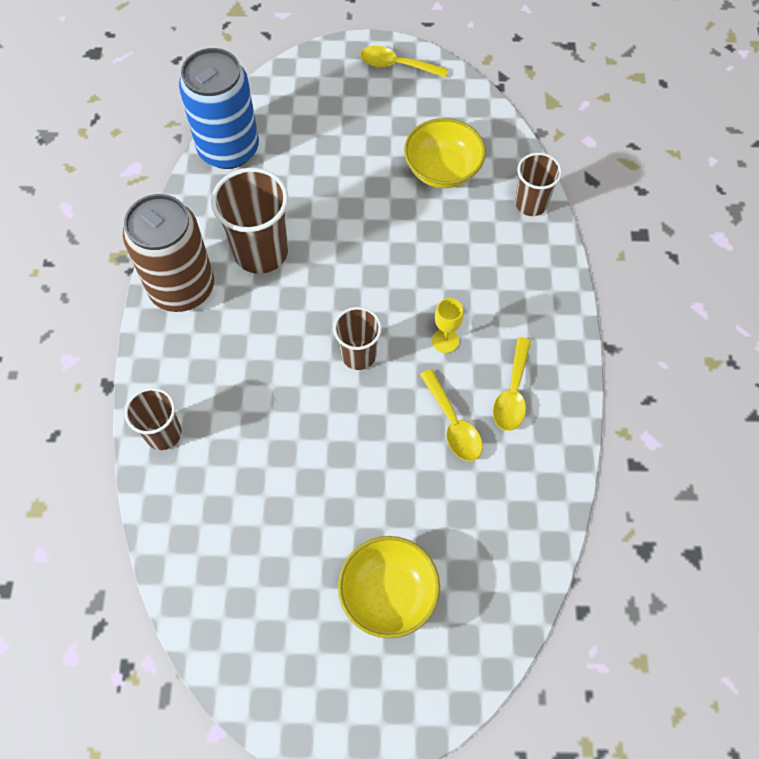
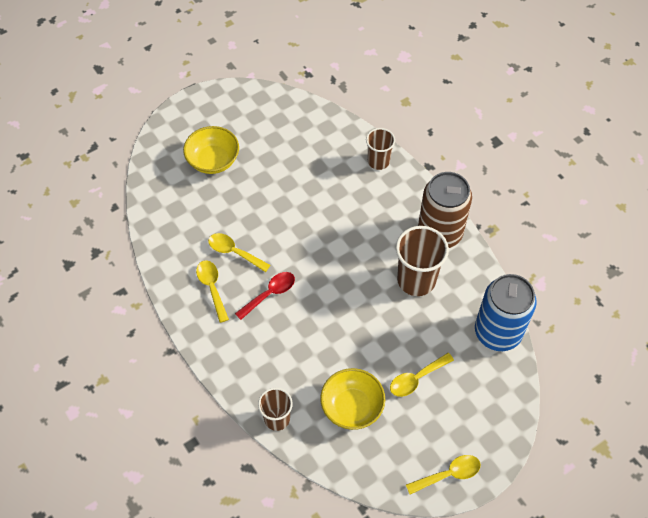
camera: 145 degrees right, 5 degrees down
(353, 156) = (416, 378): none -> yellow spoon
(358, 355) = (312, 257): brown cup -> none
(445, 340) = (270, 294): yellow goblet -> red spoon

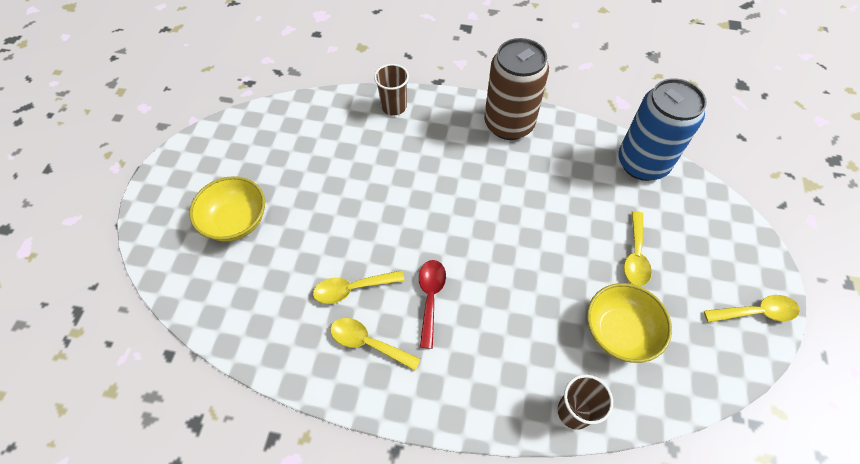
camera: 45 degrees left, 0 degrees up
(416, 280) = (536, 175): brown cup -> none
(448, 474) = (756, 312): yellow spoon -> yellow spoon turned 60 degrees clockwise

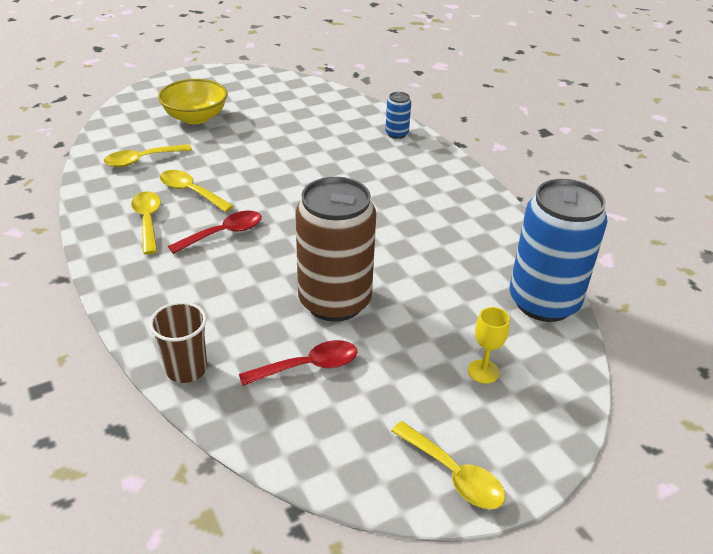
camera: 50 degrees right, 20 degrees down
(394, 107) = (396, 134): brown cup -> blue can
(509, 124) = (467, 198): brown can -> brown can (334, 301)
(619, 332) = (308, 366): yellow bowl -> red spoon
(635, 256) = (415, 342): yellow spoon -> yellow spoon (142, 160)
(683, 238) = (483, 371): none -> yellow goblet

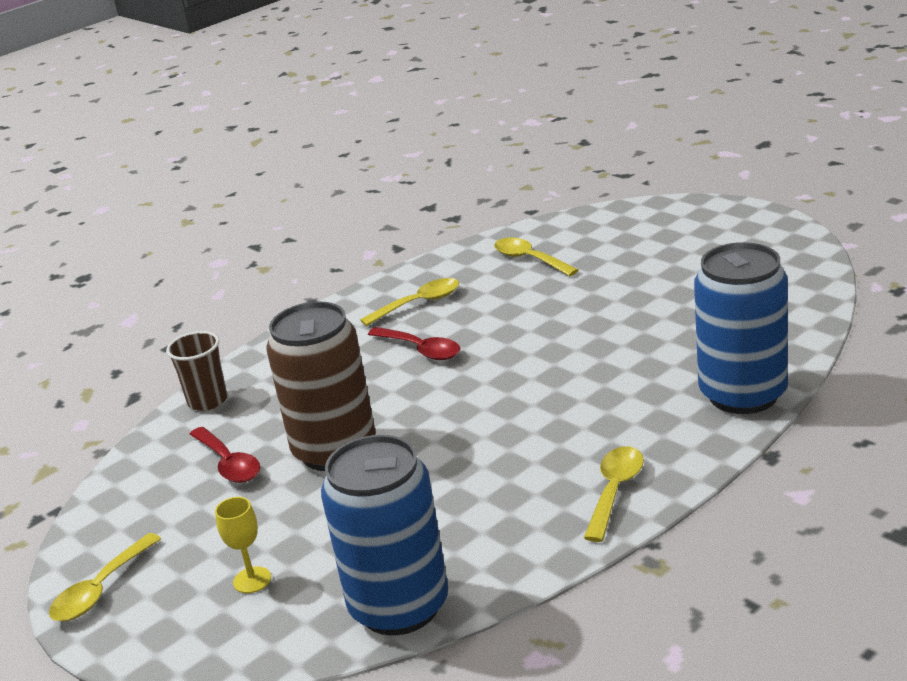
camera: 80 degrees right, 10 degrees down
(191, 192) = (487, 306): yellow spoon -> yellow spoon (615, 491)
(195, 117) = (649, 253): yellow bowl -> none
(396, 134) = (743, 394): blue can -> blue can, size x2.30

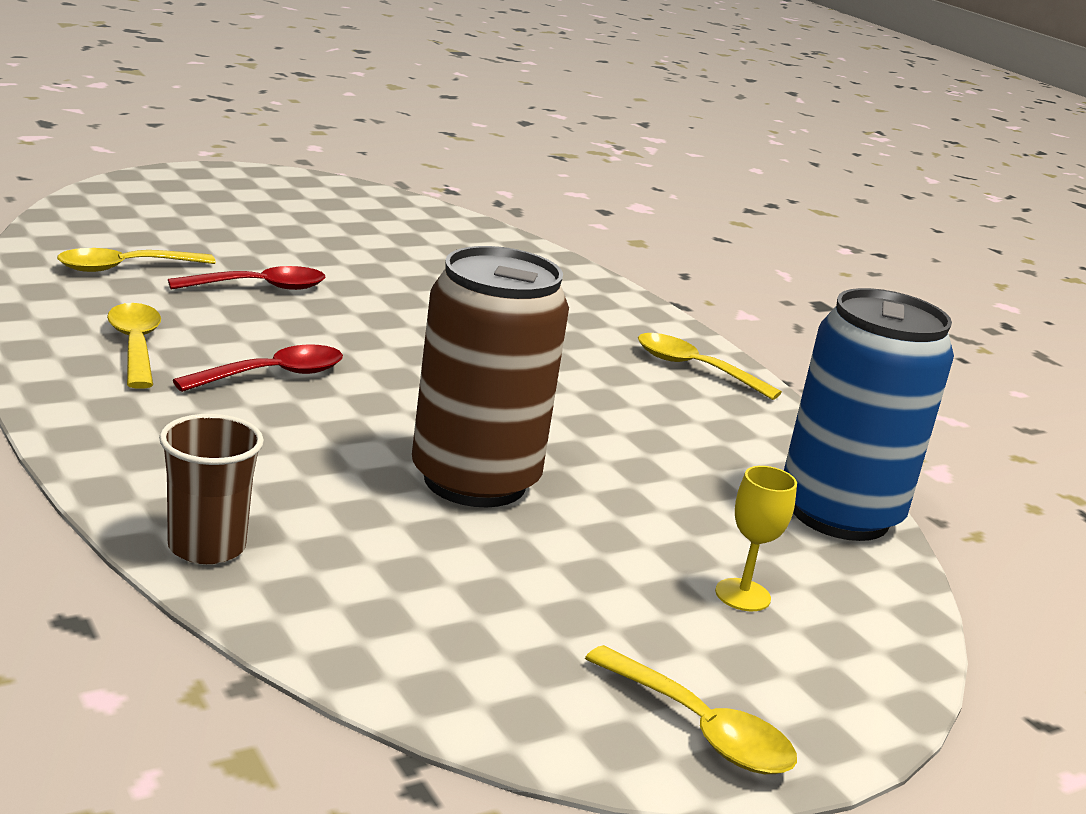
camera: 85 degrees left, 5 degrees down
(229, 464) = (430, 562): red spoon -> red spoon (259, 287)
(743, 394) = (572, 280): blue can -> none

